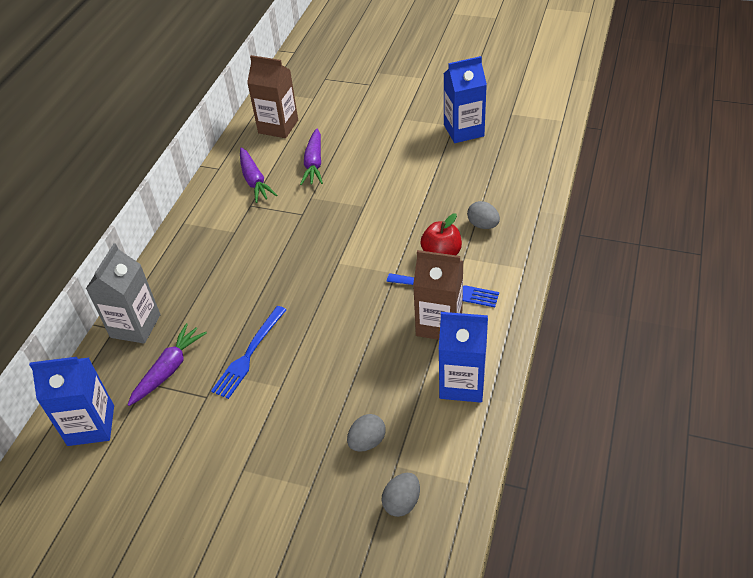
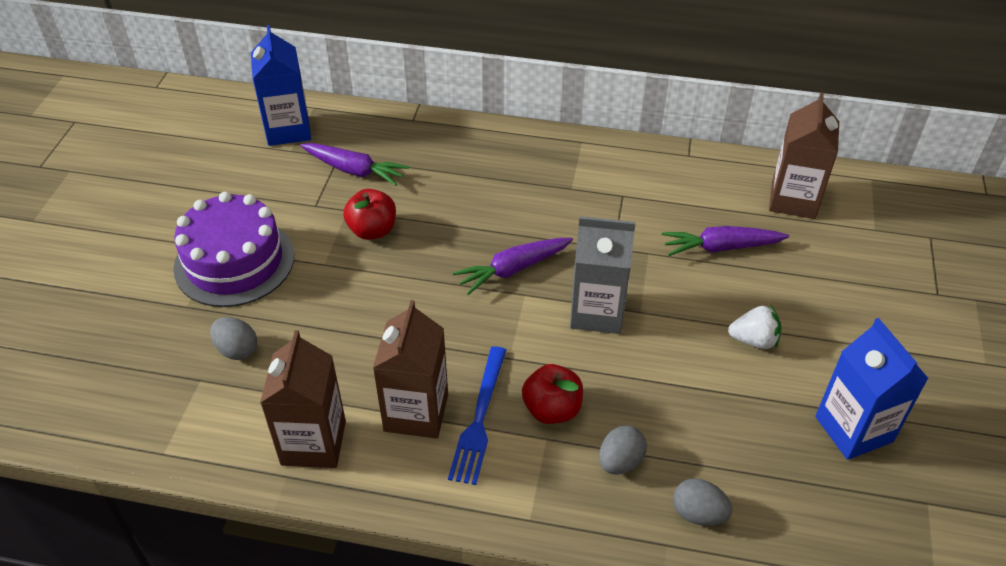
camera: 80 degrees right, 0 degrees up
(135, 326) = (416, 134): grey carton -> grey carton (597, 312)
(249, 354) = (372, 230): blue fork -> red apple
(254, 181) = (671, 192): purple carrot -> purple carrot (513, 269)
(263, 454) = (234, 262): none -> purple cake
(395, 159) = (754, 340): none -> white strawberry
(402, 502) = (150, 388): grey egg -> grey egg (698, 514)
(462, 383) = (313, 443): blue carton -> brown carton

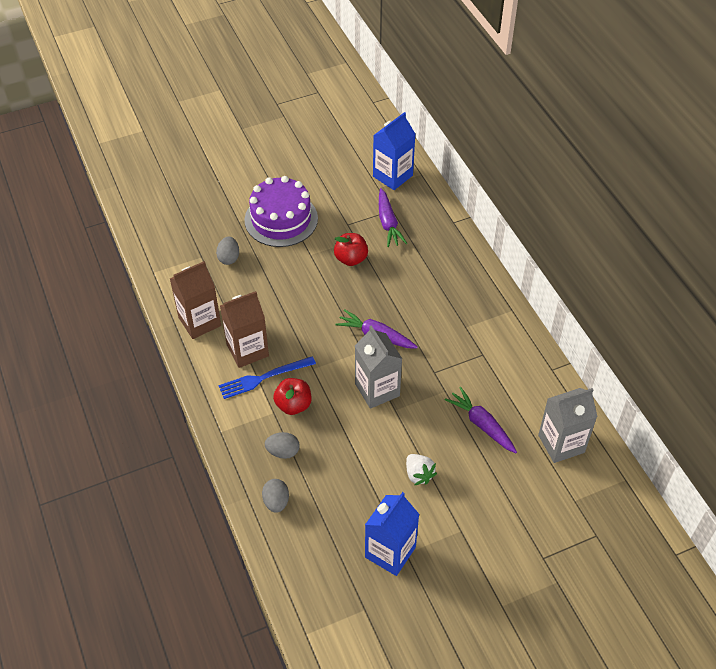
camera: 55 degrees right, 5 degrees up
(793, 200) = (561, 444): brown carton -> grey carton

